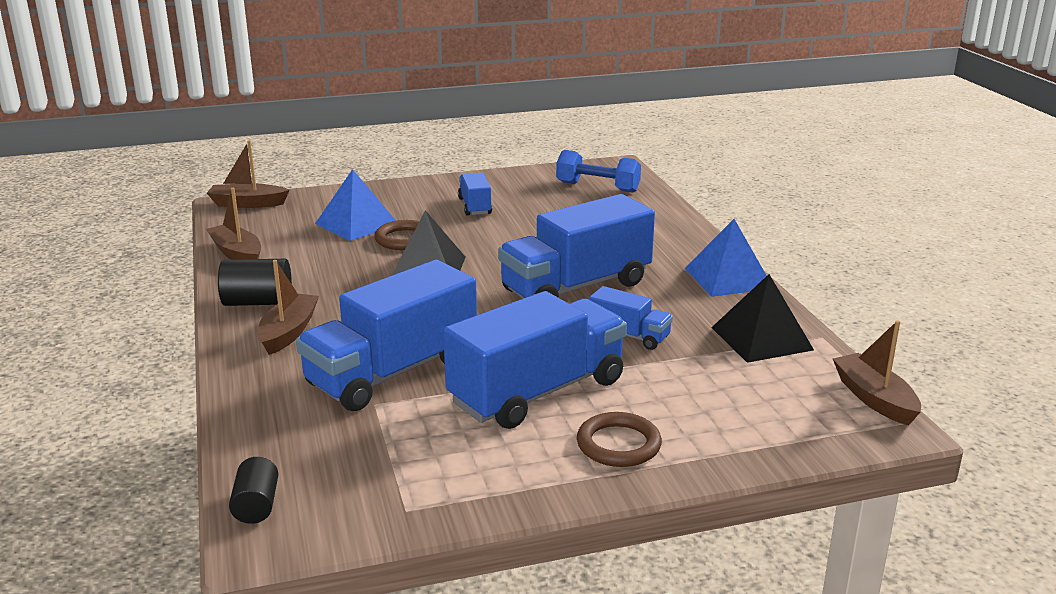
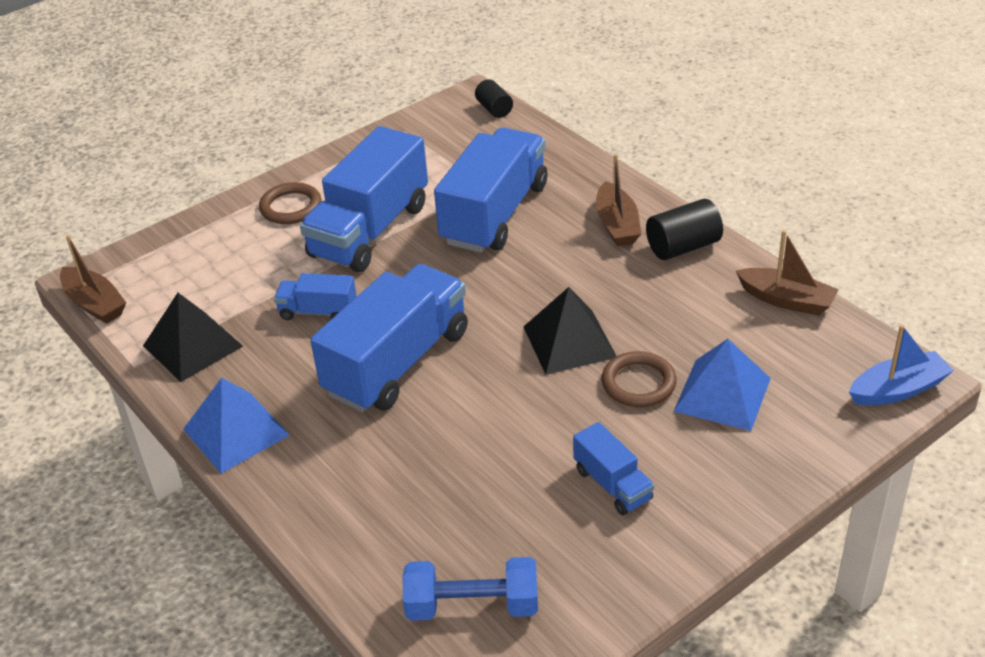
camera: 160 degrees right, 15 degrees up
(247, 204) = (898, 390): brown boat -> blue boat

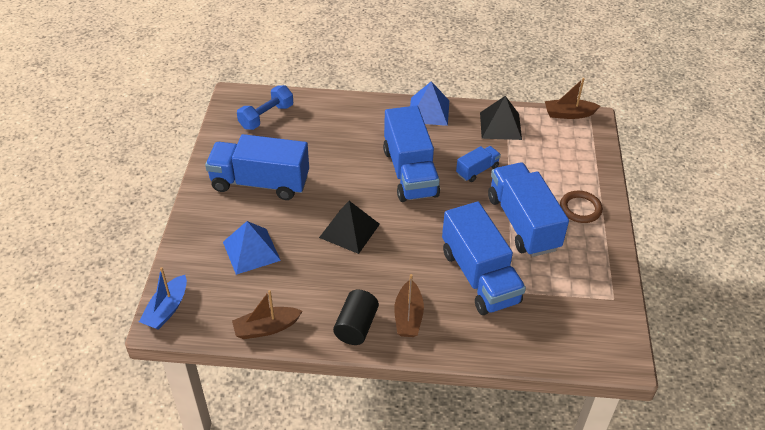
camera: 130 degrees right, 5 degrees up
(494, 109) = (595, 358): black cylinder -> none
(612, 484) = (260, 183): blue truck -> blue truck, size x2.07
(617, 225) = (408, 316): brown boat -> brown boat turned 120 degrees counterclockwise
(638, 383) = (295, 231): brown ring -> none

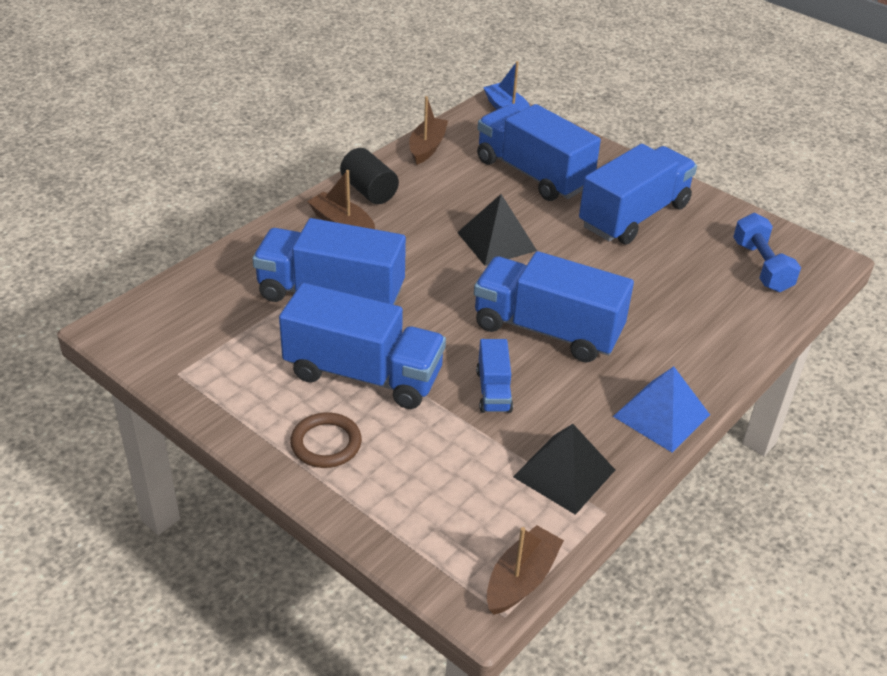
camera: 125 degrees right, 5 degrees down
(251, 251) = (533, 174): blue pyramid -> blue truck

